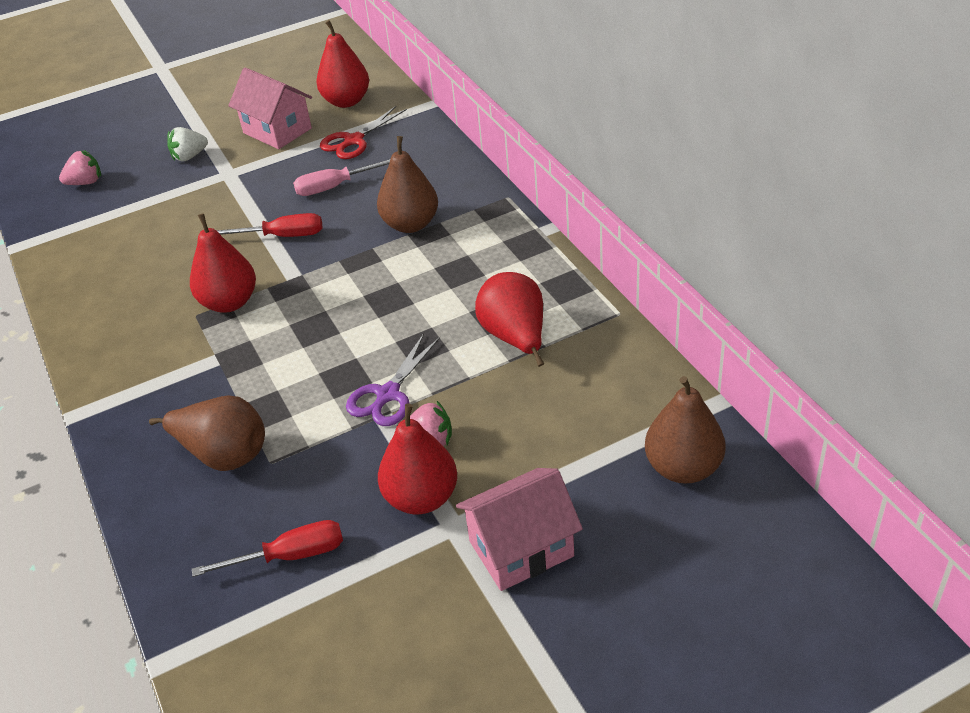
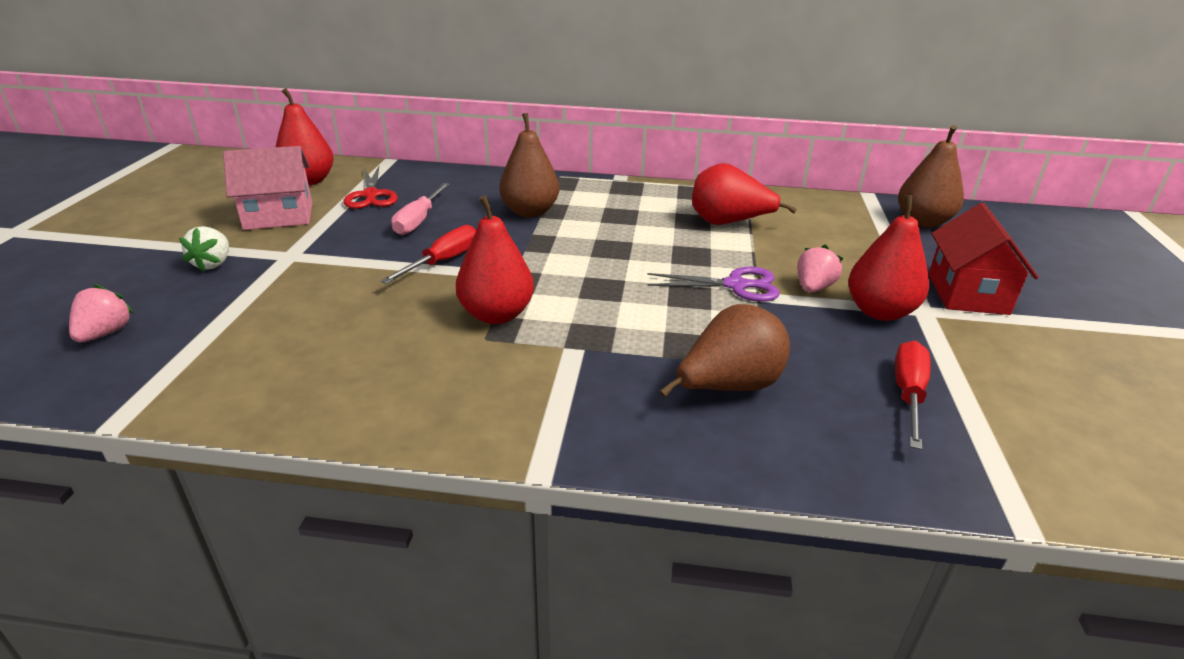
camera: 60 degrees left, 10 degrees down
(388, 394) = (735, 285): purple scissors -> purple scissors turned 60 degrees counterclockwise
(521, 549) = (967, 293): pink house -> red house

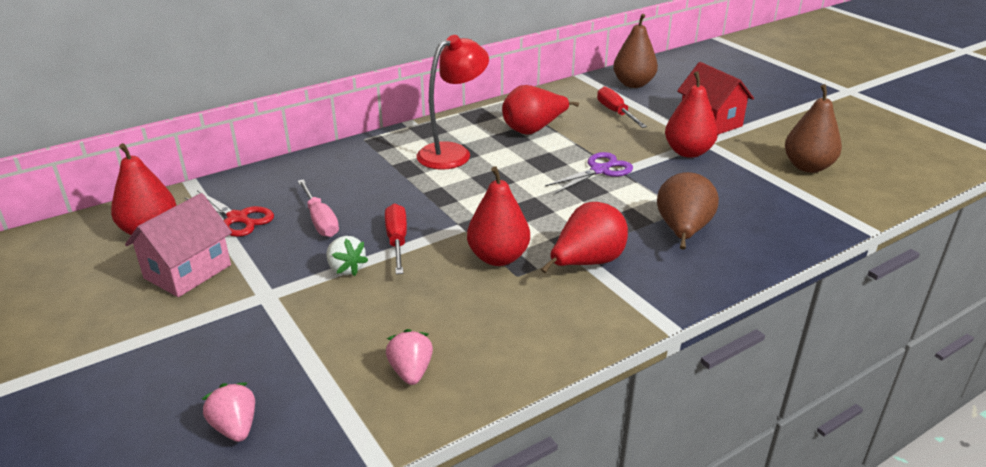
camera: 40 degrees left, 0 degrees up
(213, 264) = (212, 334): white strawberry -> white strawberry (346, 269)
(530, 212) = (392, 177): brown pear -> brown pear (807, 167)
(568, 362) = (587, 263): none -> red pear
(614, 213) = (453, 153): none -> red lamp
(813, 288) = (639, 153): pink strawberry -> pink strawberry (411, 371)
(908, 394) = (757, 192): red screwdriver -> red screwdriver (616, 112)

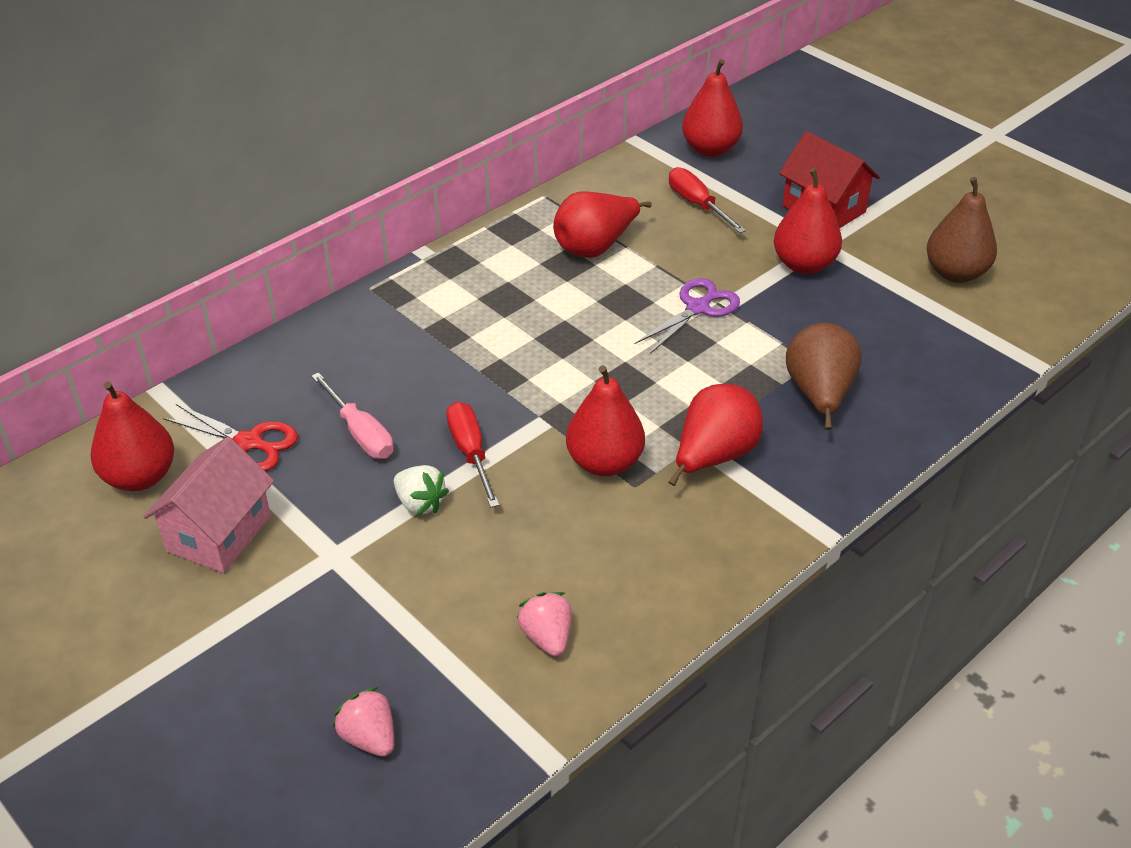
camera: 10 degrees left, 10 degrees up
(453, 153) = (498, 299): red lamp -> none
(633, 84) = (710, 149): brown pear -> red pear

